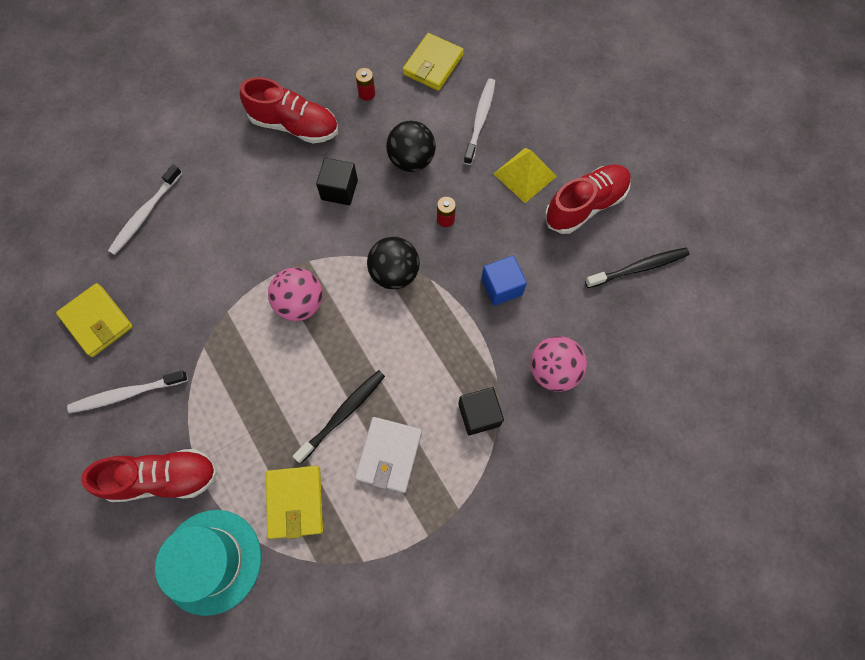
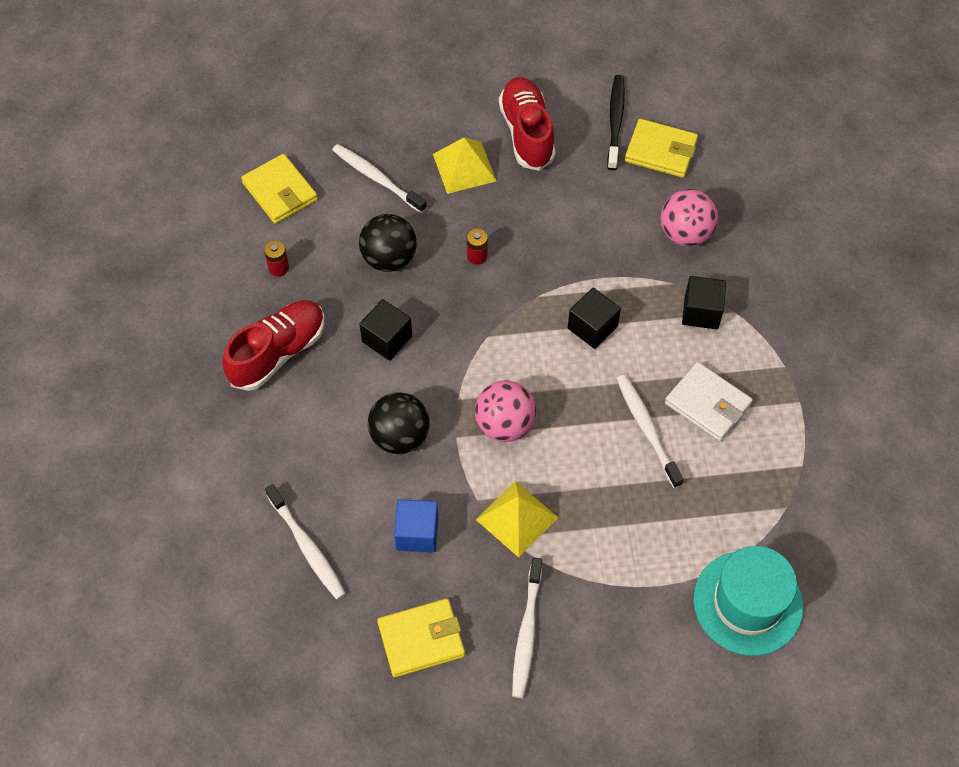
camera: 65 degrees left, 10 degrees down
(163, 478) = (640, 623): red shoe -> none
(222, 346) = (517, 518): none -> yellow pyramid
(295, 502) = (719, 505): yellow wallet -> yellow wallet (661, 151)
(343, 414) = (647, 429): black toothbrush -> white toothbrush
(394, 273) = (515, 325): black ball -> black ball (400, 436)
(421, 332) = (592, 327): none -> black cube
(501, 287) = (578, 239): blue cube -> blue cube (417, 533)

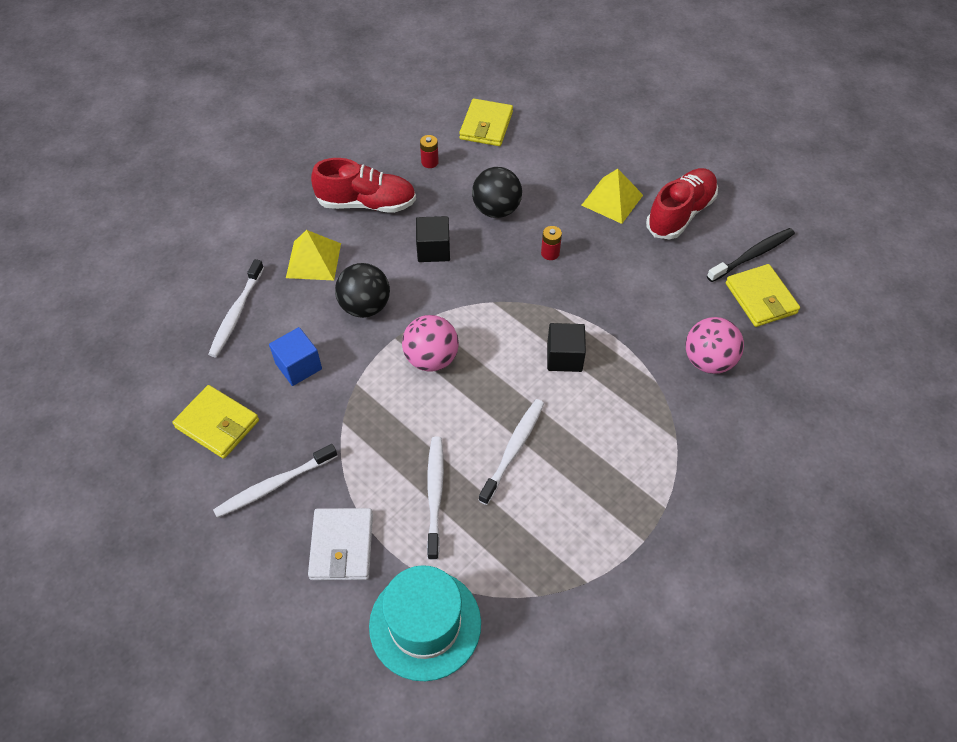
camera: 50 degrees right, 5 degrees down
(377, 178) = (550, 163): white toothbrush -> white toothbrush (435, 494)
(517, 518) = (362, 417): yellow pyramid -> yellow pyramid (313, 260)
(701, 312) = (651, 417): black cube -> none
(707, 404) = (575, 475): white wallet -> white wallet (342, 546)

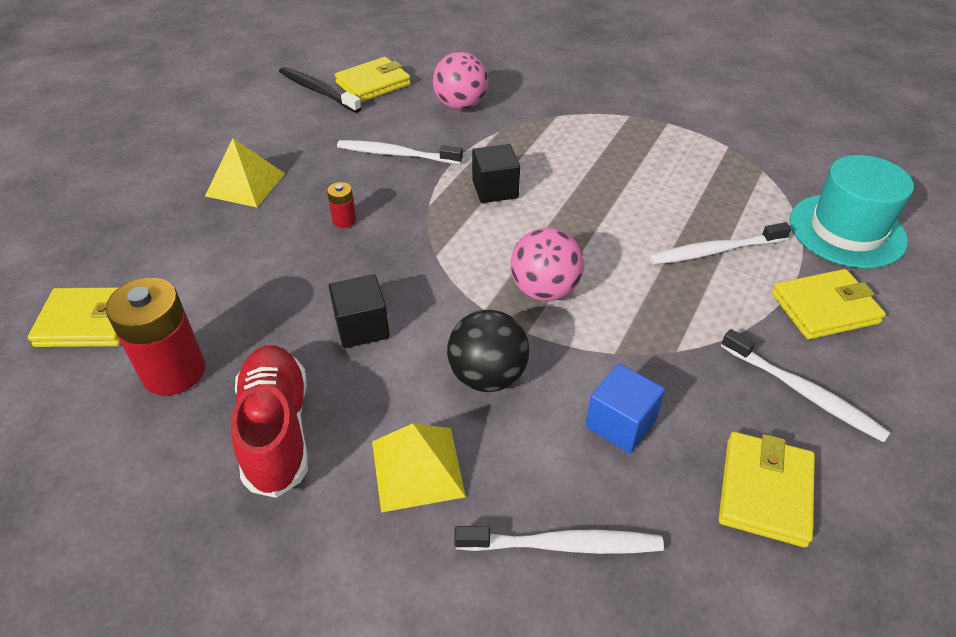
camera: 105 degrees left, 10 degrees down
(342, 546) = (824, 308): white wallet -> yellow wallet
(430, 162) = (174, 372): red battery -> red battery, size x2.15
(496, 210) = (274, 279): black ball -> none
(513, 449) = (627, 206): white toothbrush -> white toothbrush (396, 154)
(680, 214) = (263, 136): red shoe -> none

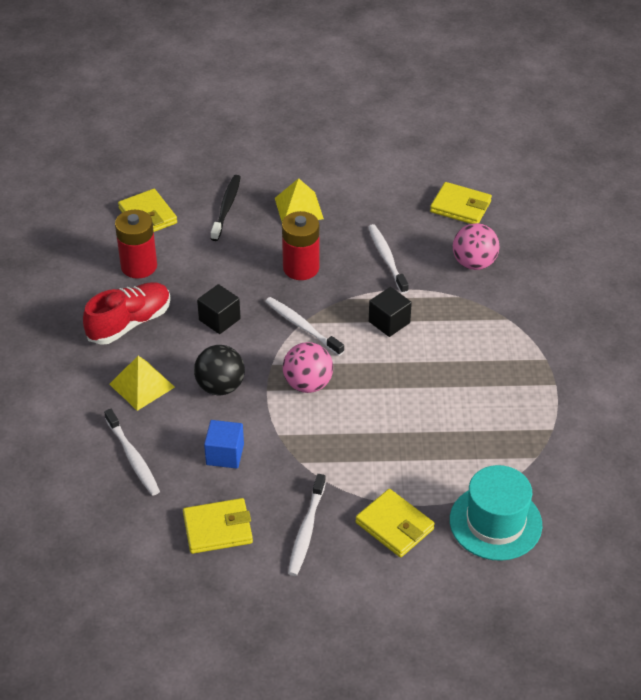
camera: 60 degrees right, 0 degrees up
(317, 91) = (426, 185): black toothbrush -> black toothbrush (226, 207)
(344, 220) = (301, 268): red battery -> red battery, size x2.15
(715, 251) = (412, 455): white toothbrush -> white toothbrush (302, 326)

